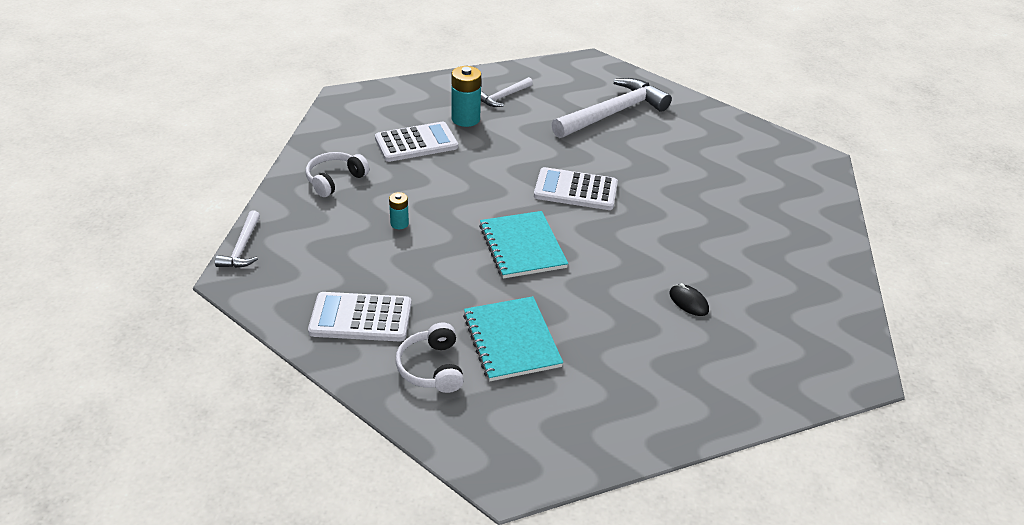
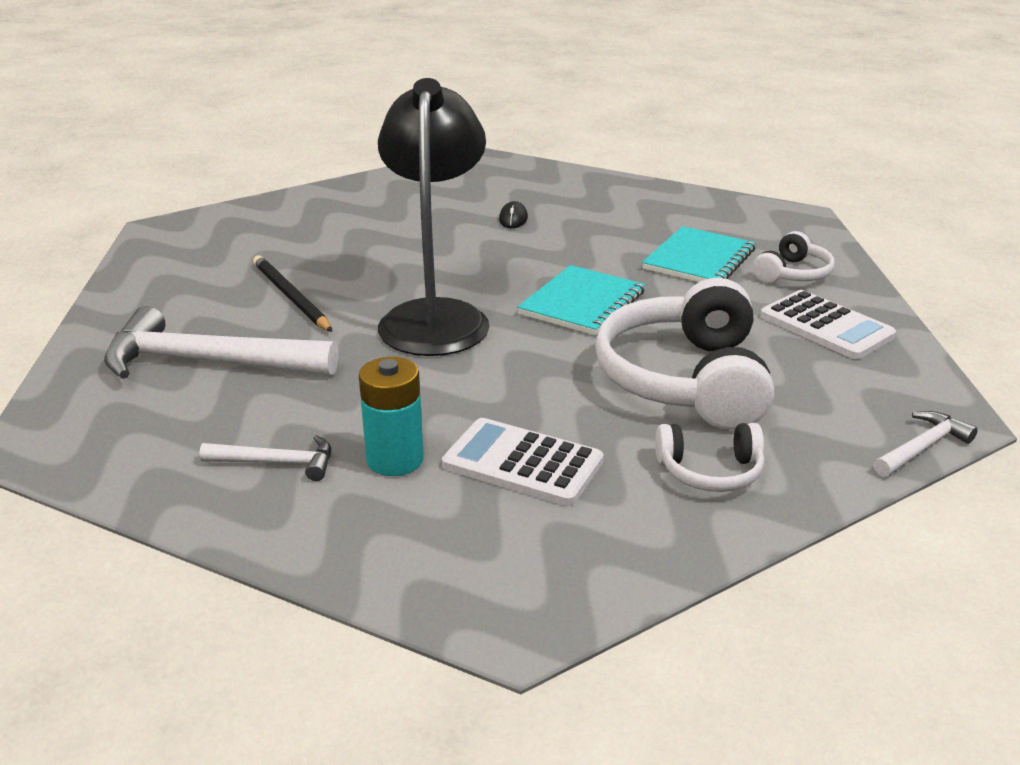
camera: 130 degrees left, 10 degrees down
(399, 223) = (685, 380): turquoise battery -> white headphones
(575, 190) = (436, 316): white calculator -> black lamp
(661, 160) = (291, 297): none -> black pencil

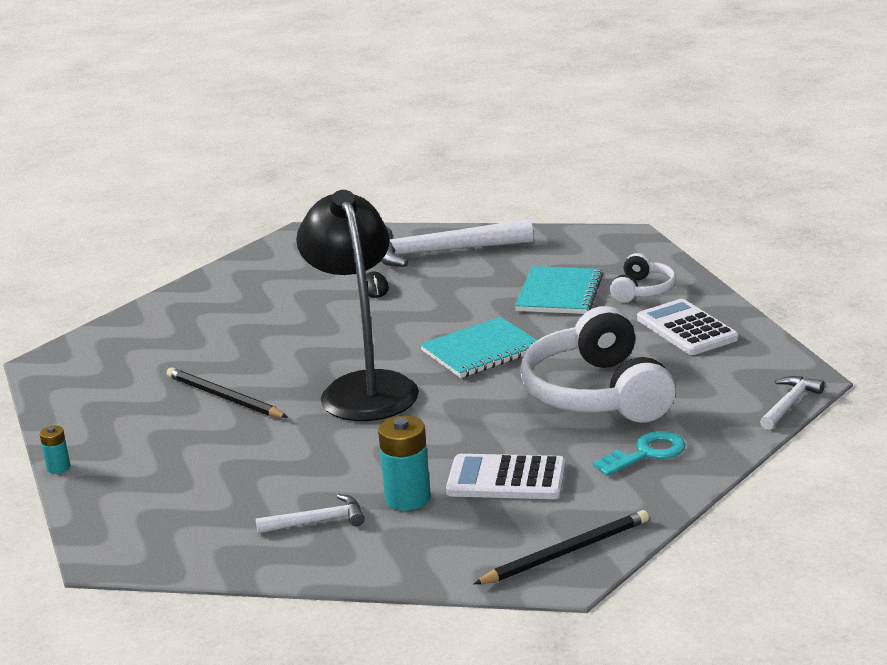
camera: 15 degrees left, 5 degrees down
(78, 334) = (58, 467): none -> turquoise battery
(207, 362) = (196, 464): white hammer -> white hammer (440, 252)
(539, 588) = (566, 552): none -> black pencil
(582, 303) = (481, 351): turquoise notebook -> turquoise notebook turned 45 degrees clockwise
(710, 471) = (646, 453): white headphones -> turquoise key
(826, 326) = (686, 329): white calculator -> white calculator turned 150 degrees counterclockwise

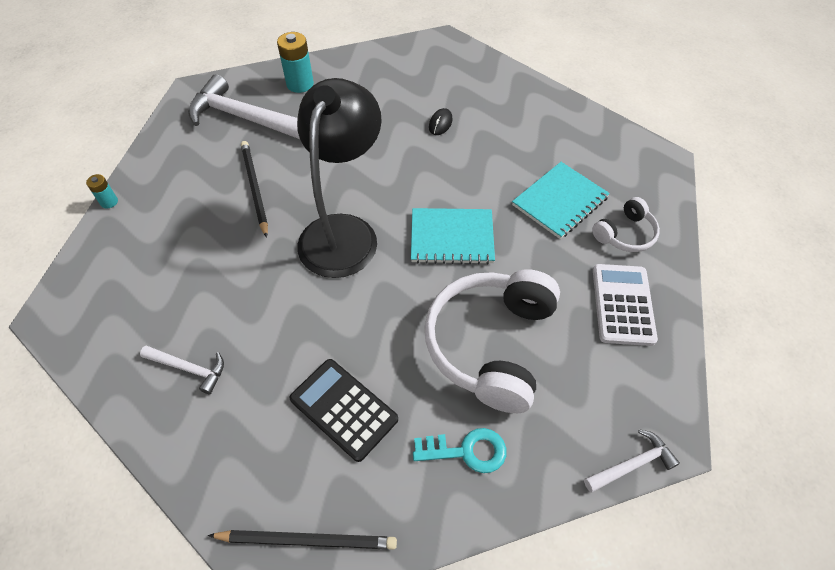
camera: 30 degrees right, 30 degrees up
(408, 498) = (263, 384): turquoise battery -> turquoise battery (300, 84)
(440, 252) = (515, 107): white hammer -> white hammer (246, 118)
(506, 479) = (343, 409): white calculator -> black calculator

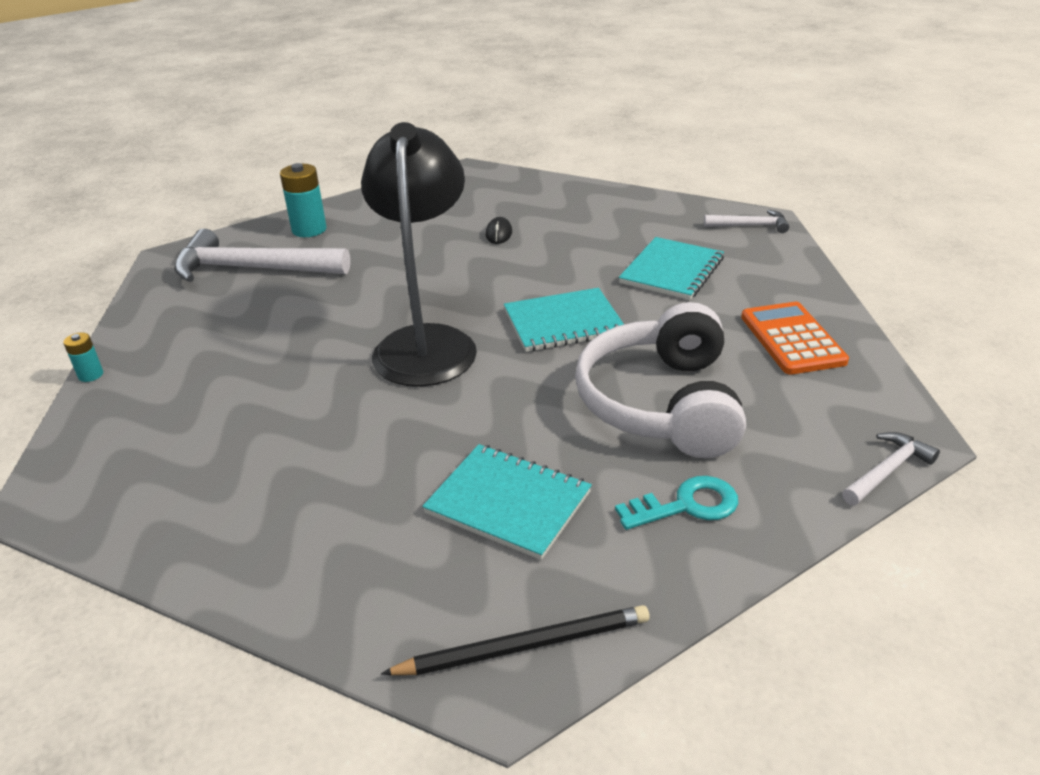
camera: 15 degrees left, 20 degrees down
(189, 368) = (275, 511): white hammer -> white hammer (750, 226)
(255, 188) = (291, 326): black pencil -> none
(343, 409) = (508, 503): black calculator -> turquoise notebook
(622, 304) = (792, 339): white calculator -> orange calculator
(625, 234) = (759, 283): white headphones -> none

